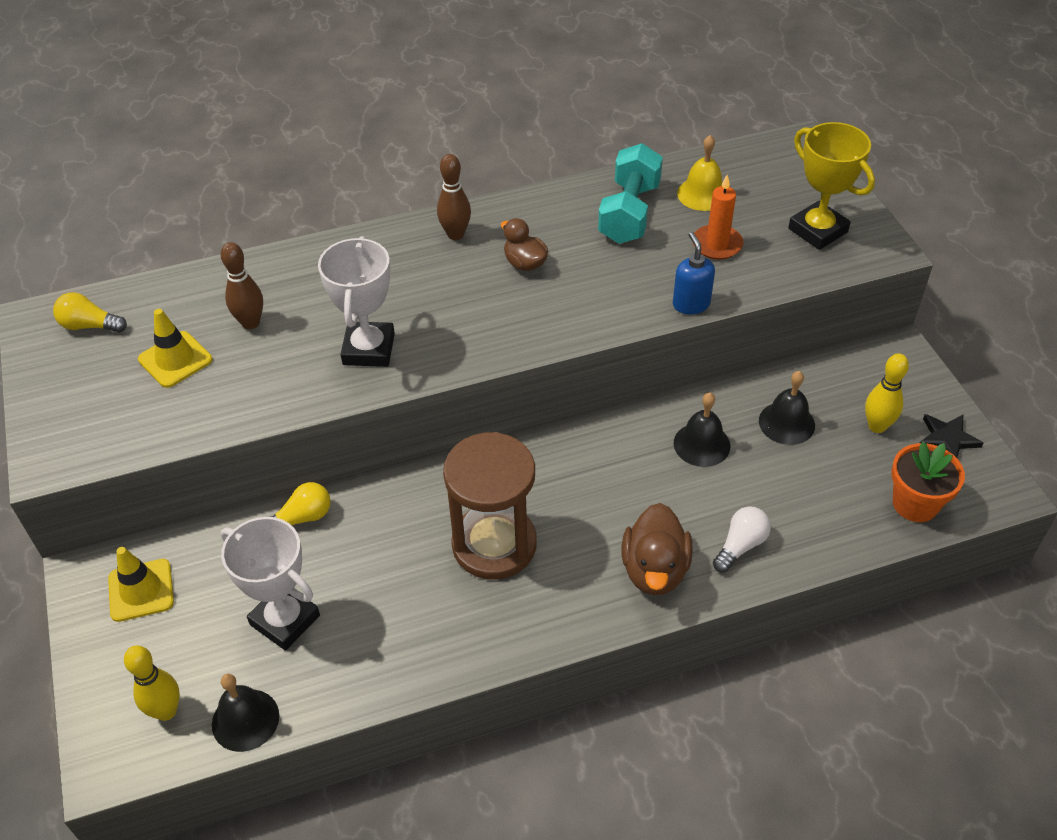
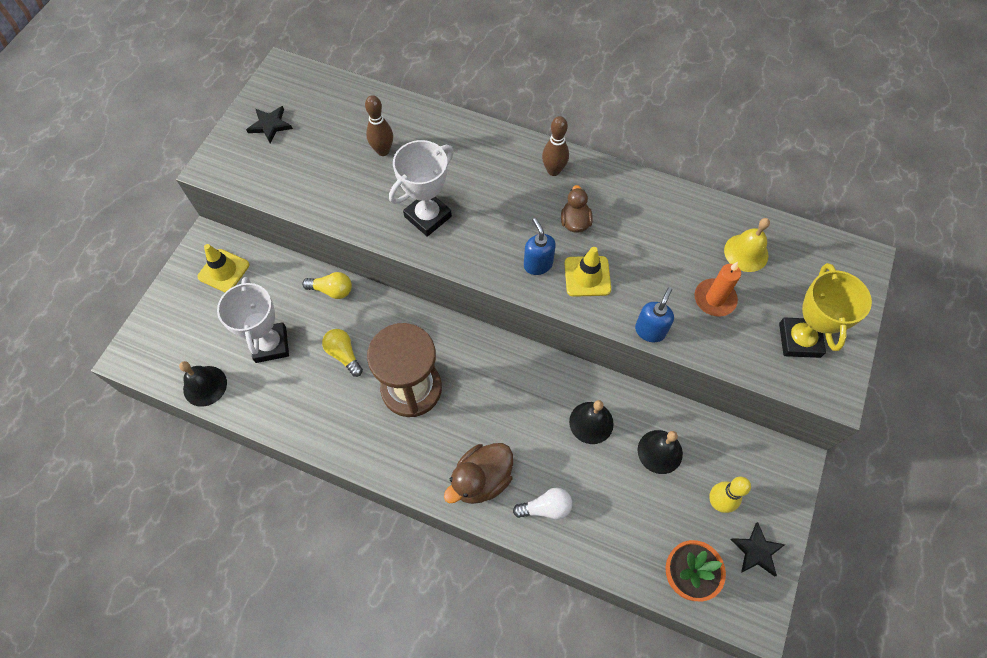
camera: 40 degrees right, 15 degrees up
(81, 378) = (270, 125): none -> black star
(90, 325) = (303, 93): yellow light bulb -> yellow light bulb (344, 354)
(166, 711) = (177, 349): yellow bowling pin -> none
(175, 359) = (324, 147): yellow traffic cone -> yellow traffic cone (587, 276)
(528, 319) = (538, 264): none -> blue soap dispenser
(629, 213) = (680, 232): turquoise dumbbell -> none

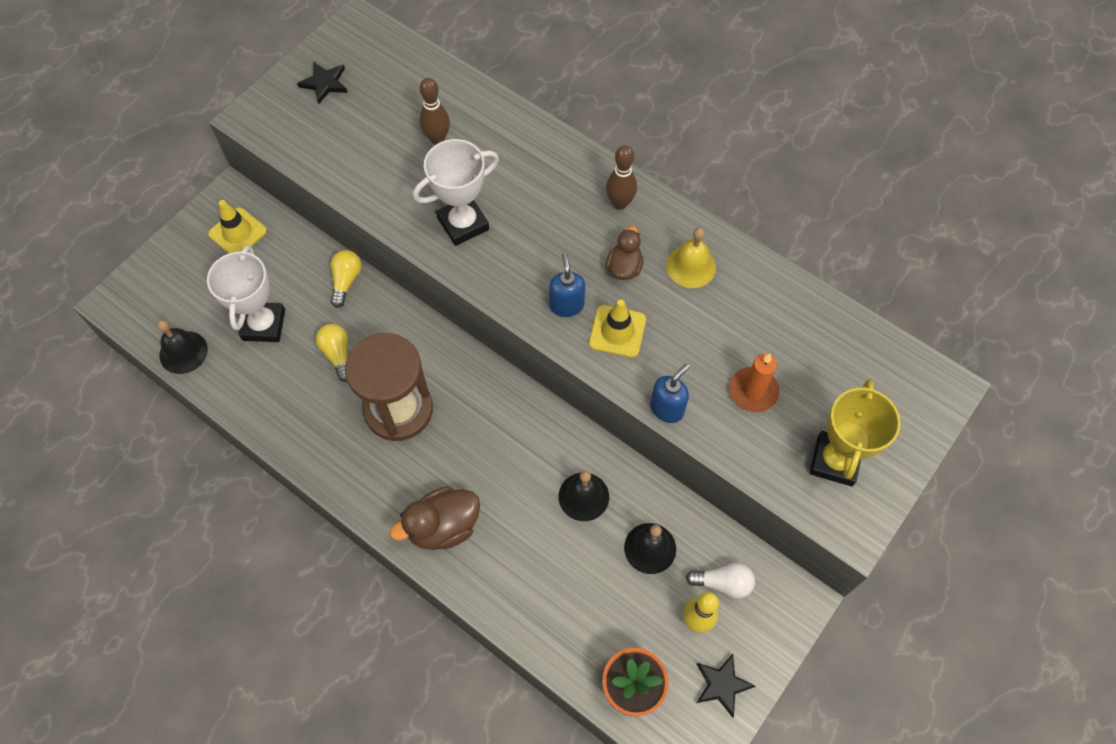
camera: 15 degrees right, 0 degrees up
(332, 290) = (346, 281): yellow light bulb -> yellow light bulb turned 105 degrees counterclockwise
(546, 507) = (503, 575): white light bulb -> white light bulb (723, 583)
(746, 252) = (809, 347): yellow bell -> yellow bell (691, 266)

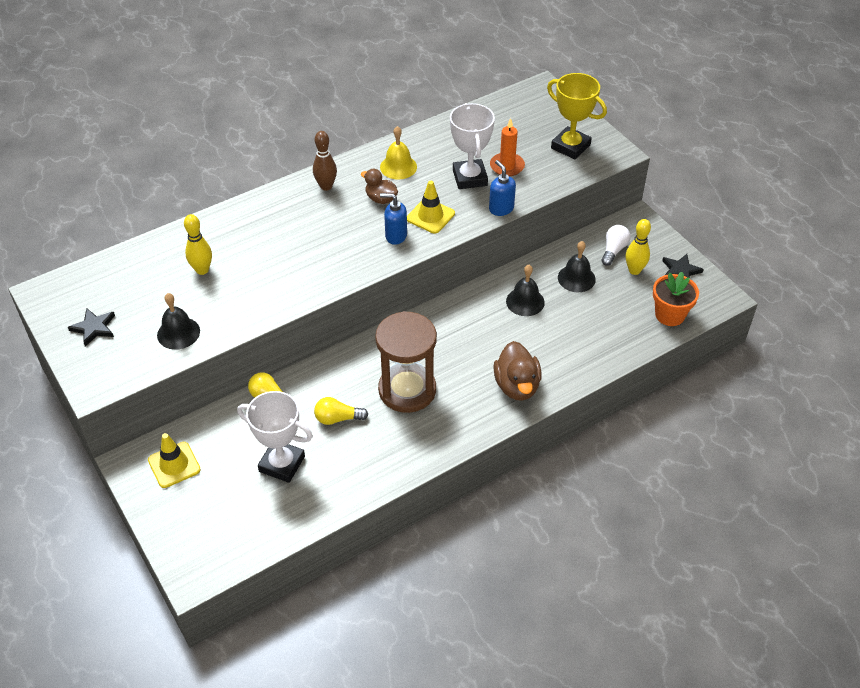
camera: 70 degrees left, 15 degrees down
(183, 352) = (277, 530): black bell -> black bell (178, 333)
(437, 139) = (202, 270): brown bowling pin -> yellow bowling pin
(463, 224) = (292, 274): white trophy -> white trophy (470, 178)

